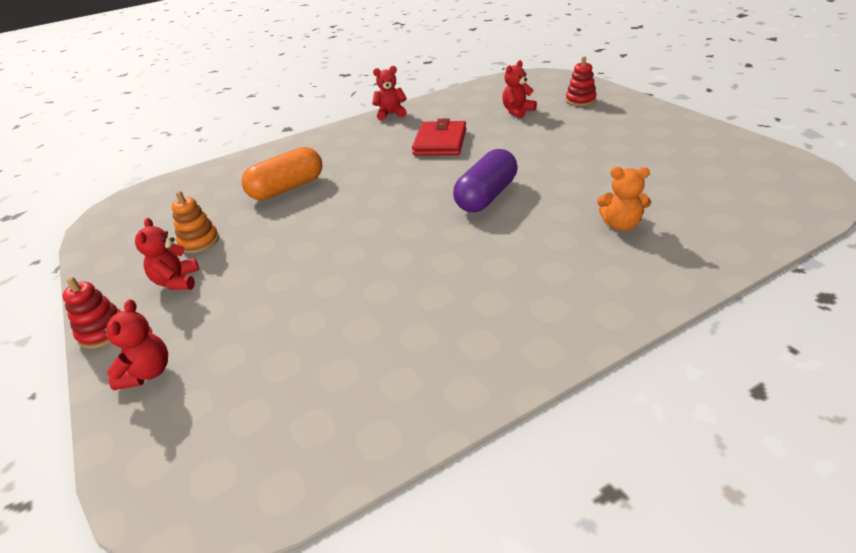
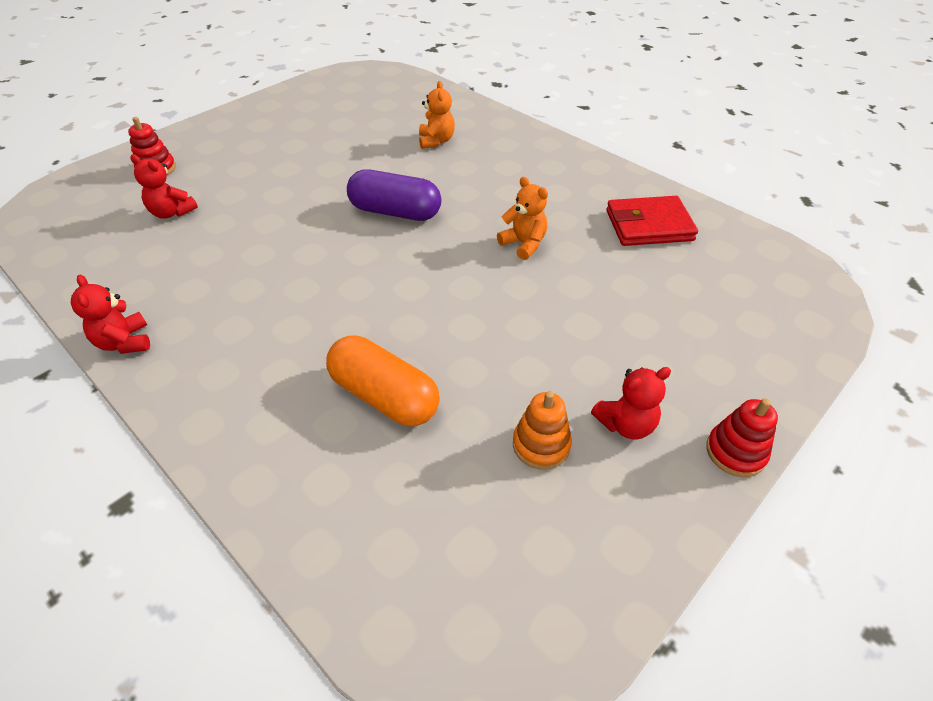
camera: 110 degrees left, 10 degrees up
(147, 373) = (751, 373): red teddy bear -> none
(405, 263) = (524, 244): none -> orange teddy bear
(440, 142) = (254, 266): red wallet -> red wallet (649, 226)

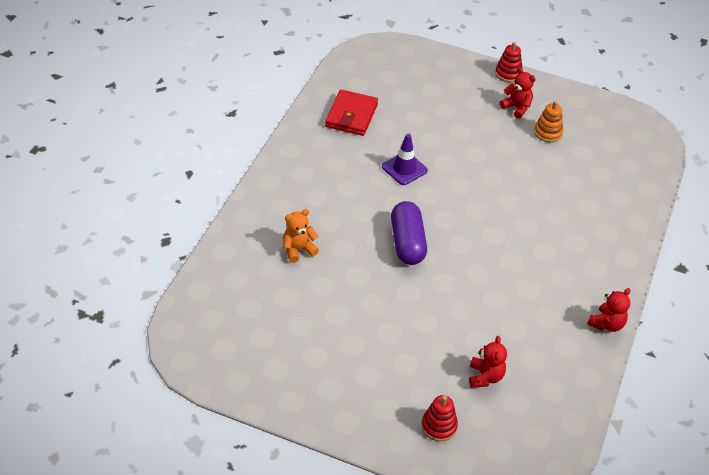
camera: 115 degrees left, 0 degrees up
(384, 396) = (560, 194): orange capsule -> none
(524, 244) = (404, 169): orange teddy bear -> purple traffic cone
(649, 226) = (351, 116): red wallet -> red wallet turned 45 degrees clockwise

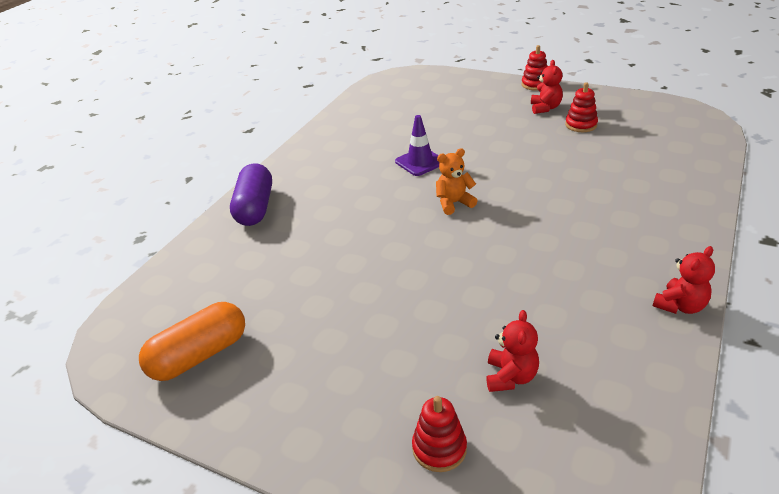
camera: 10 degrees right, 10 degrees down
(255, 355) = (199, 356): none -> orange capsule
(298, 249) = (285, 239): orange teddy bear -> orange teddy bear (454, 203)
(351, 116) = (369, 124): red wallet -> none
(407, 243) = (416, 228): purple capsule -> purple capsule (255, 208)
(517, 107) = (545, 108): red teddy bear -> red teddy bear turned 45 degrees clockwise
(548, 132) = (581, 125): orange stacking toy -> red stacking toy

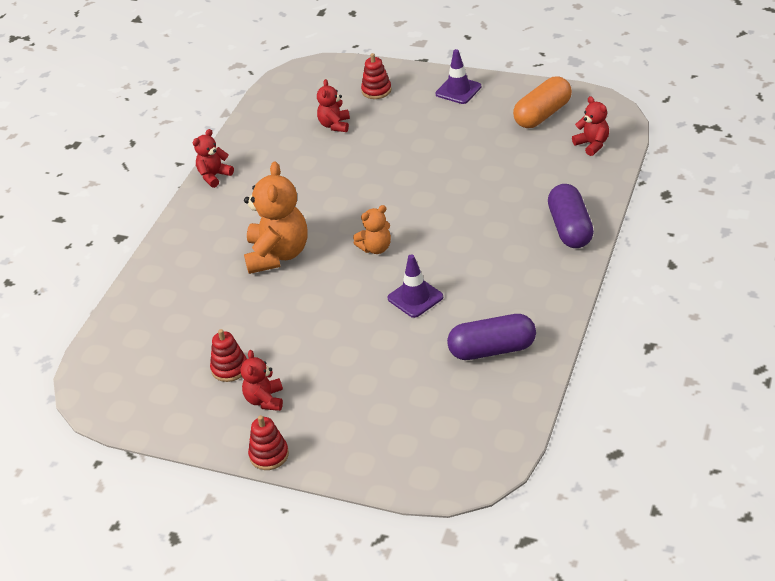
camera: 175 degrees right, 5 degrees up
(169, 299) = (592, 144): none -> red teddy bear
(299, 425) = (458, 90): none -> purple traffic cone
(365, 128) = (492, 350): none -> purple capsule
(560, 204) = (277, 254): none -> orange teddy bear

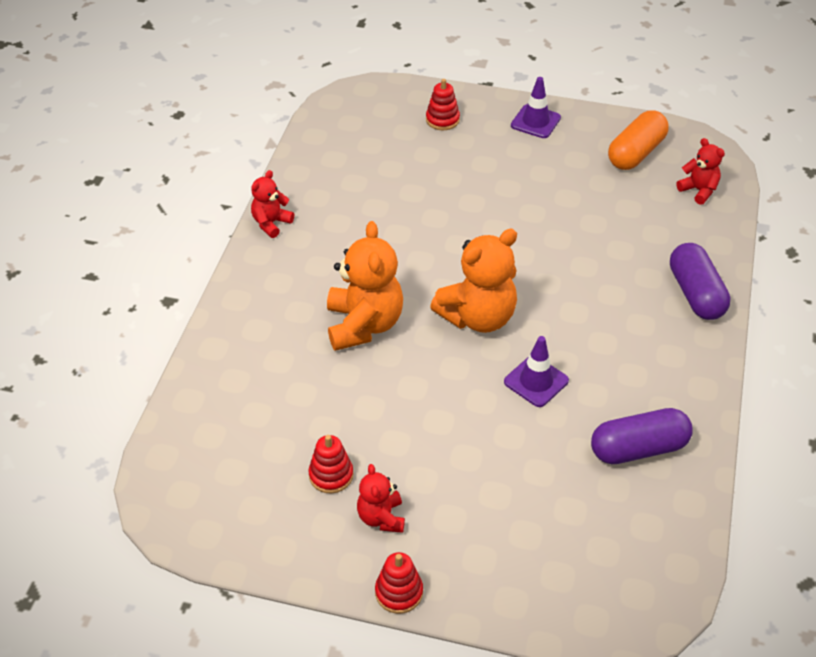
camera: 10 degrees left, 5 degrees up
(335, 125) = (402, 161): red teddy bear -> none
(376, 248) = (478, 317): orange teddy bear -> orange teddy bear, size x1.87

